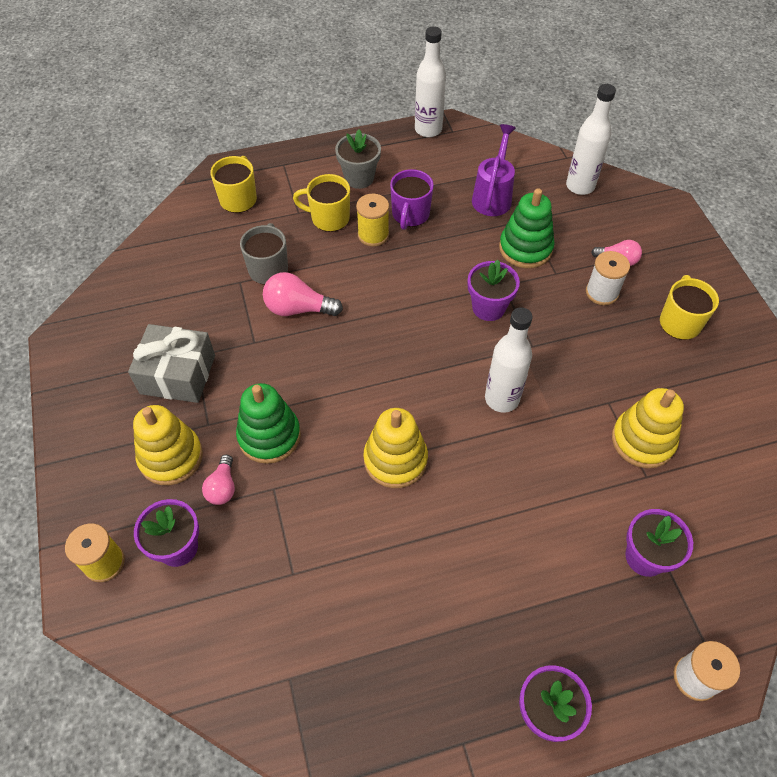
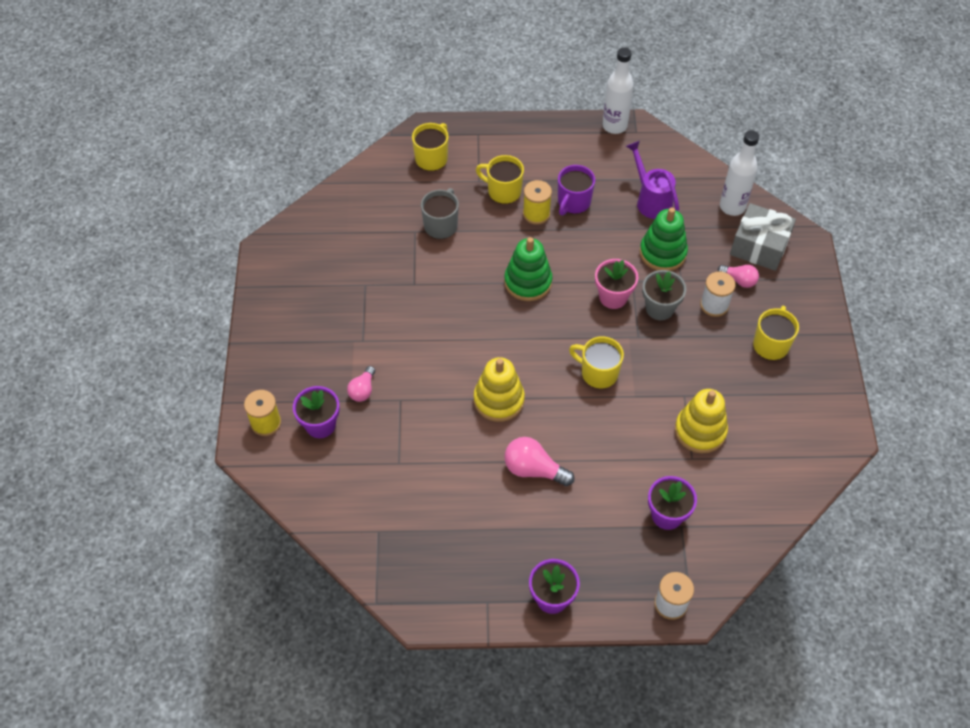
camera: 15 degrees right, 0 degrees up
(171, 457) = (329, 359): yellow stacking toy -> none
(178, 374) = (348, 297): grey gift -> grey gift (759, 246)
(269, 436) = (407, 360): green stacking toy -> green stacking toy (528, 282)
(298, 309) = (456, 264): pink light bulb -> pink light bulb (534, 469)
(359, 178) = (539, 160): grey flower pot -> grey flower pot (659, 308)
(488, 308) = (613, 297): purple flower pot -> pink flower pot
(493, 196) = (651, 200): purple watering can -> purple watering can turned 60 degrees counterclockwise
(502, 399) = (598, 373): white bottle -> yellow mug

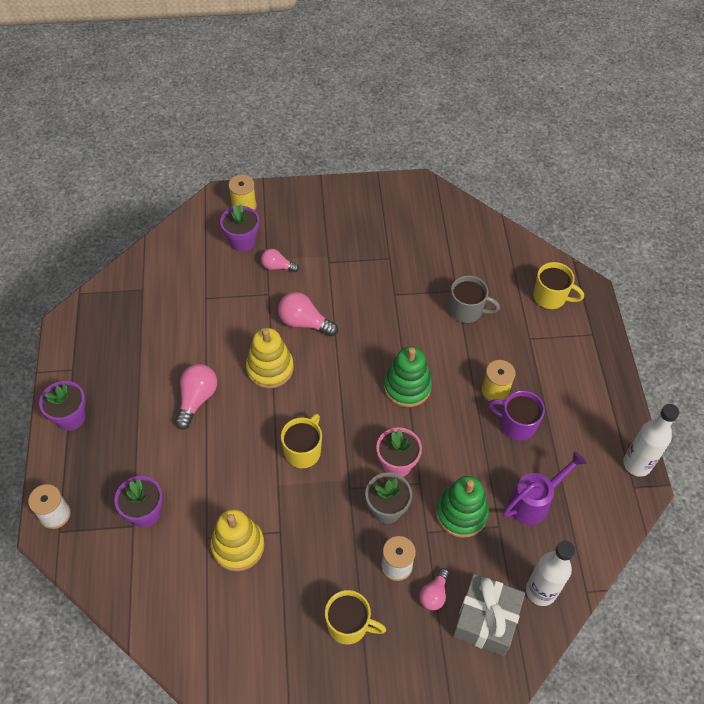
camera: 85 degrees right, 0 degrees up
(442, 366) = (304, 322): none -> pink light bulb
(503, 191) = (519, 360): yellow mug -> none

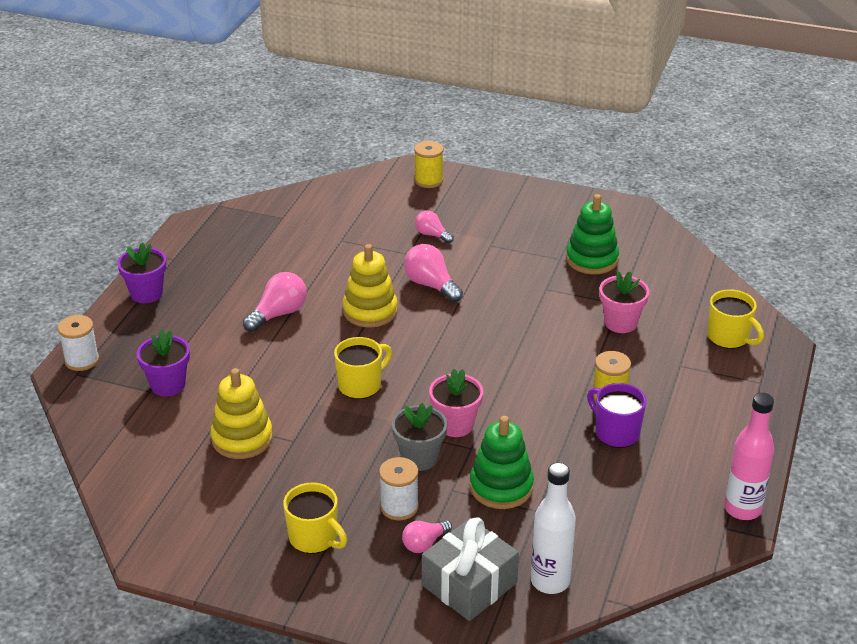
camera: 25 degrees right, 20 degrees down
(242, 241) = (408, 207): purple flower pot -> none
(407, 386) = (510, 366): green stacking toy -> green stacking toy (592, 259)
(467, 310) = (620, 323): grey mug -> pink flower pot
(534, 502) = (593, 503): purple watering can -> none
(637, 464) = (742, 509): white bottle -> pink bottle

